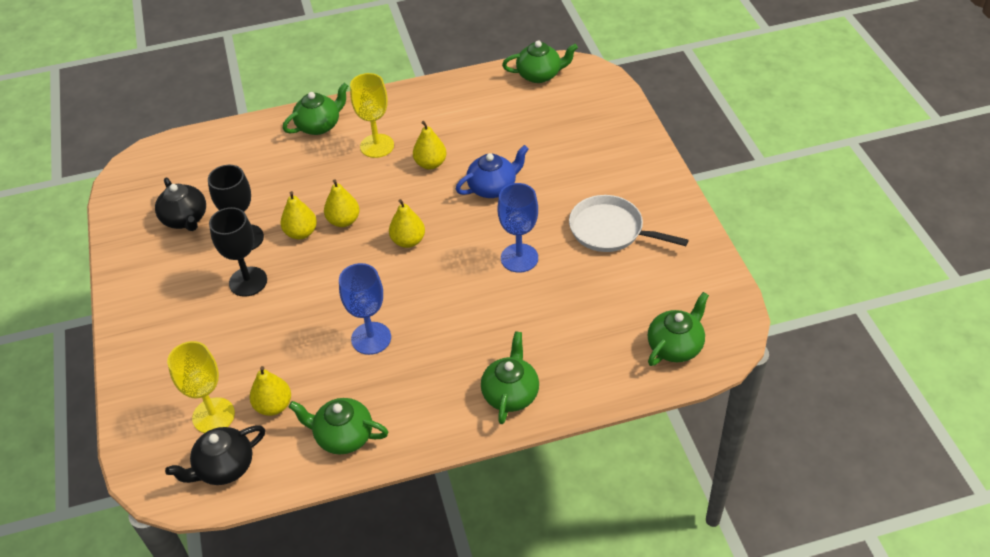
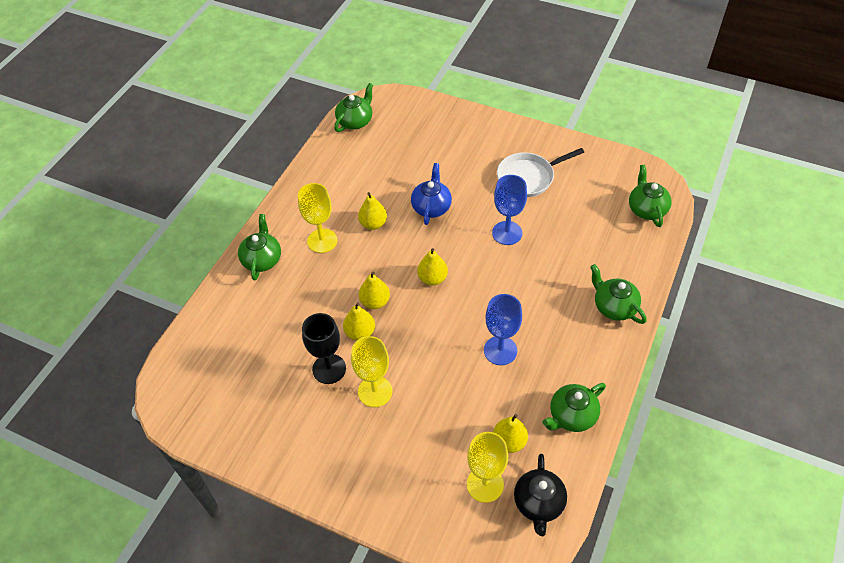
camera: 50 degrees left, 5 degrees up
(185, 219) = (266, 395): black teapot -> none
(248, 281) = (375, 391): black goblet -> yellow goblet

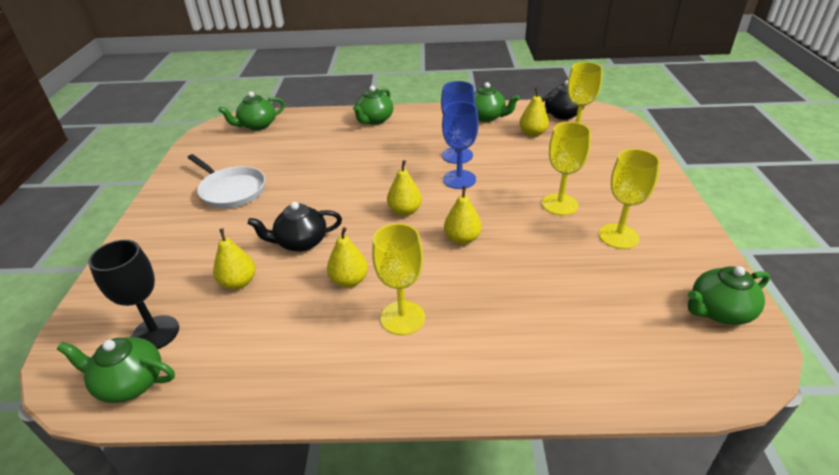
camera: 115 degrees left, 15 degrees down
(262, 260) = (473, 369): green teapot -> green teapot (719, 311)
(310, 408) = (618, 236): none -> yellow goblet
(329, 369) = (567, 241): black goblet -> black goblet (155, 333)
(360, 332) = (508, 235): yellow pear -> yellow pear (239, 282)
(431, 207) = (301, 242): blue teapot -> black teapot
(507, 233) = (318, 184): blue goblet -> blue goblet (459, 179)

